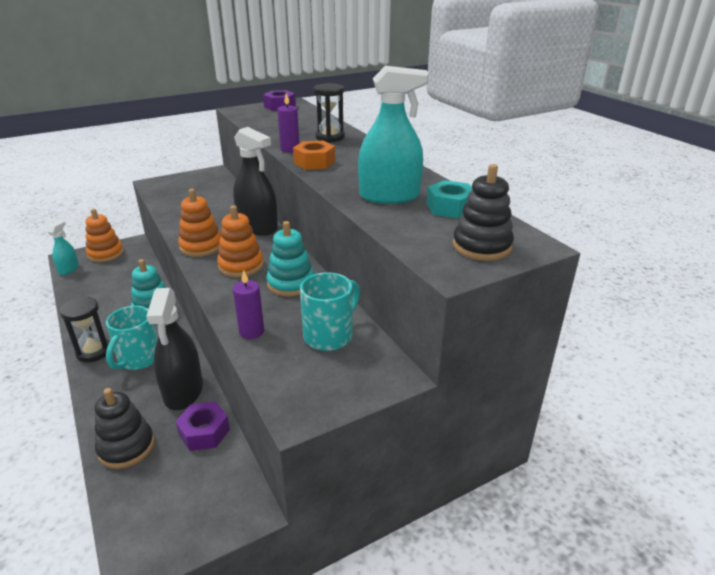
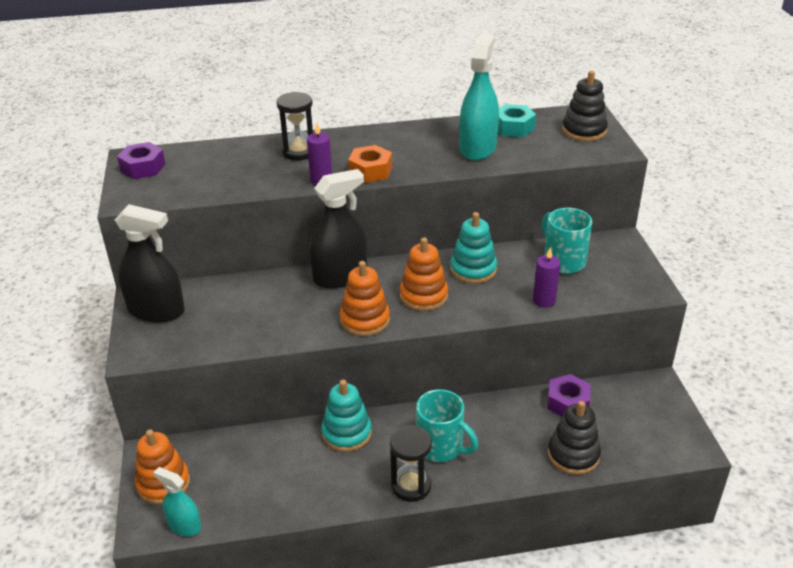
camera: 70 degrees left, 5 degrees up
(183, 391) = (507, 413): black spray bottle -> black spray bottle (156, 310)

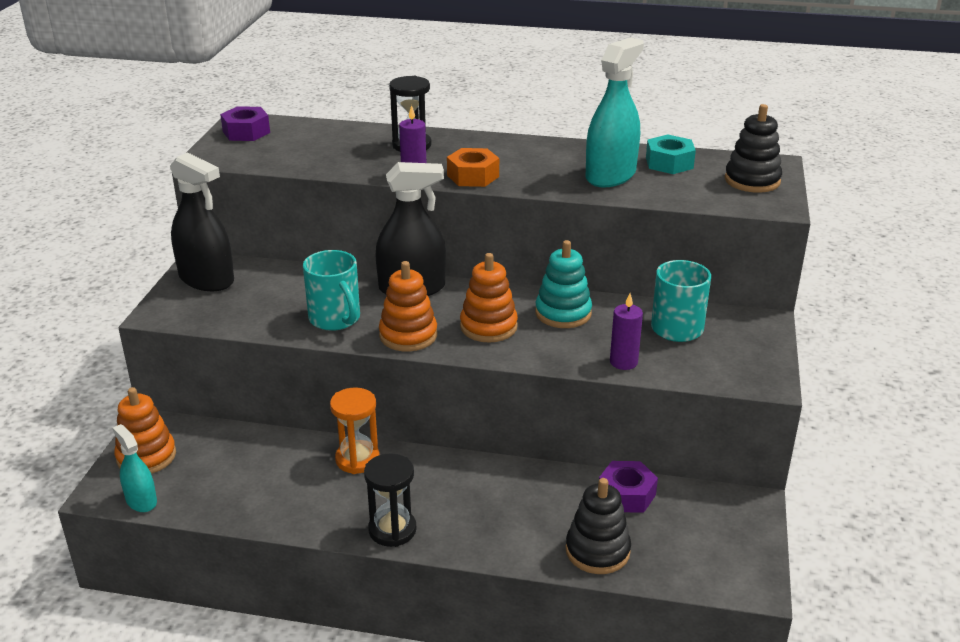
camera: 20 degrees right, 5 degrees down
(346, 433) = (357, 459): turquoise stacking toy -> orange hourglass
(441, 447) = (450, 500): turquoise mug -> turquoise mug (335, 319)

